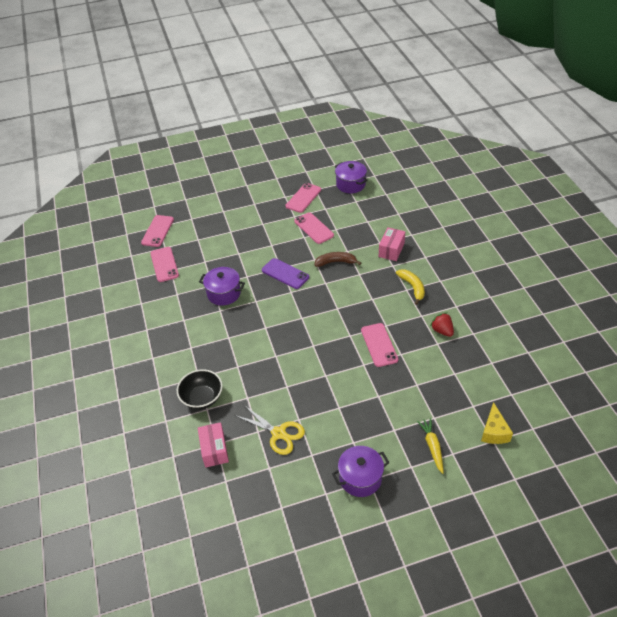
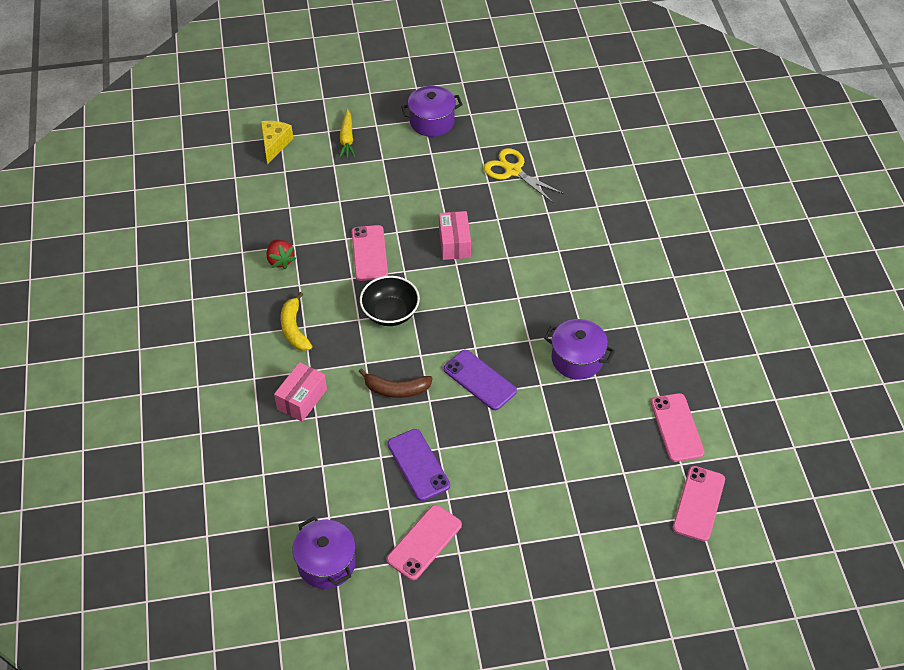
camera: 175 degrees left, 5 degrees up
(202, 398) = (603, 219): black bowl -> black bowl (390, 313)
(214, 450) = (586, 164): pink box -> pink box (454, 243)
(314, 228) = (418, 465): pink phone -> purple phone

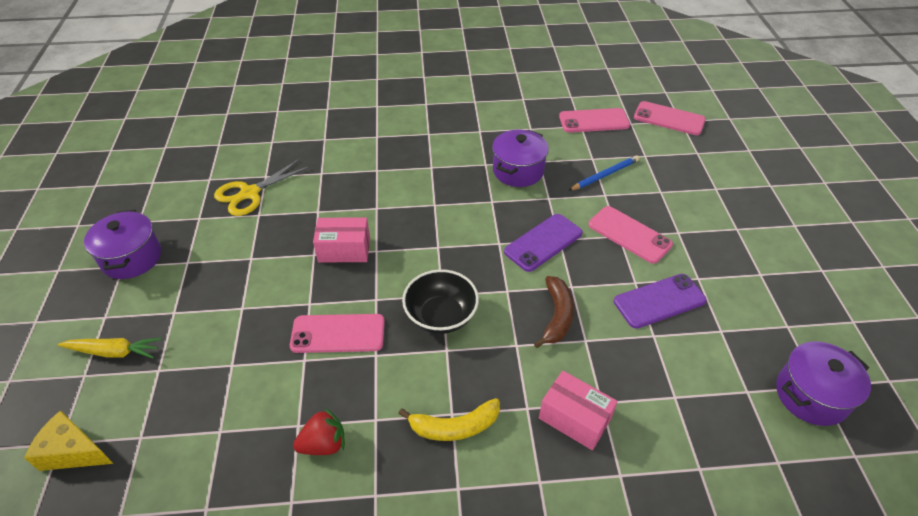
camera: 85 degrees left, 5 degrees down
(424, 542) = (756, 301): pink phone -> pink phone (629, 235)
(584, 433) = (604, 175): none -> blue pencil

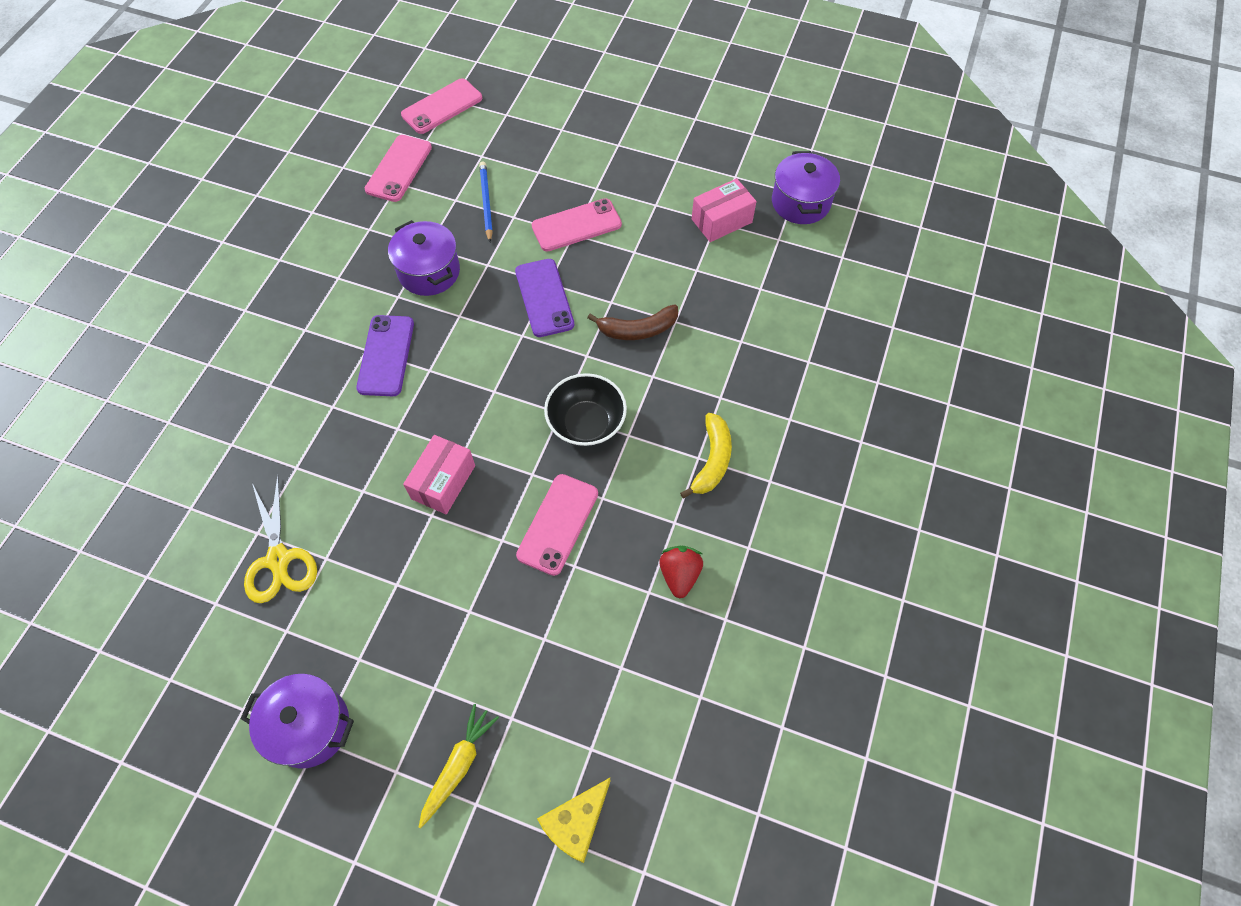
camera: 65 degrees left, 15 degrees up
(557, 316) = (638, 329): brown banana -> brown banana turned 135 degrees clockwise
(574, 418) = (746, 367): pink box -> pink box (721, 221)
(659, 301) = (664, 246): purple phone -> purple phone (386, 355)

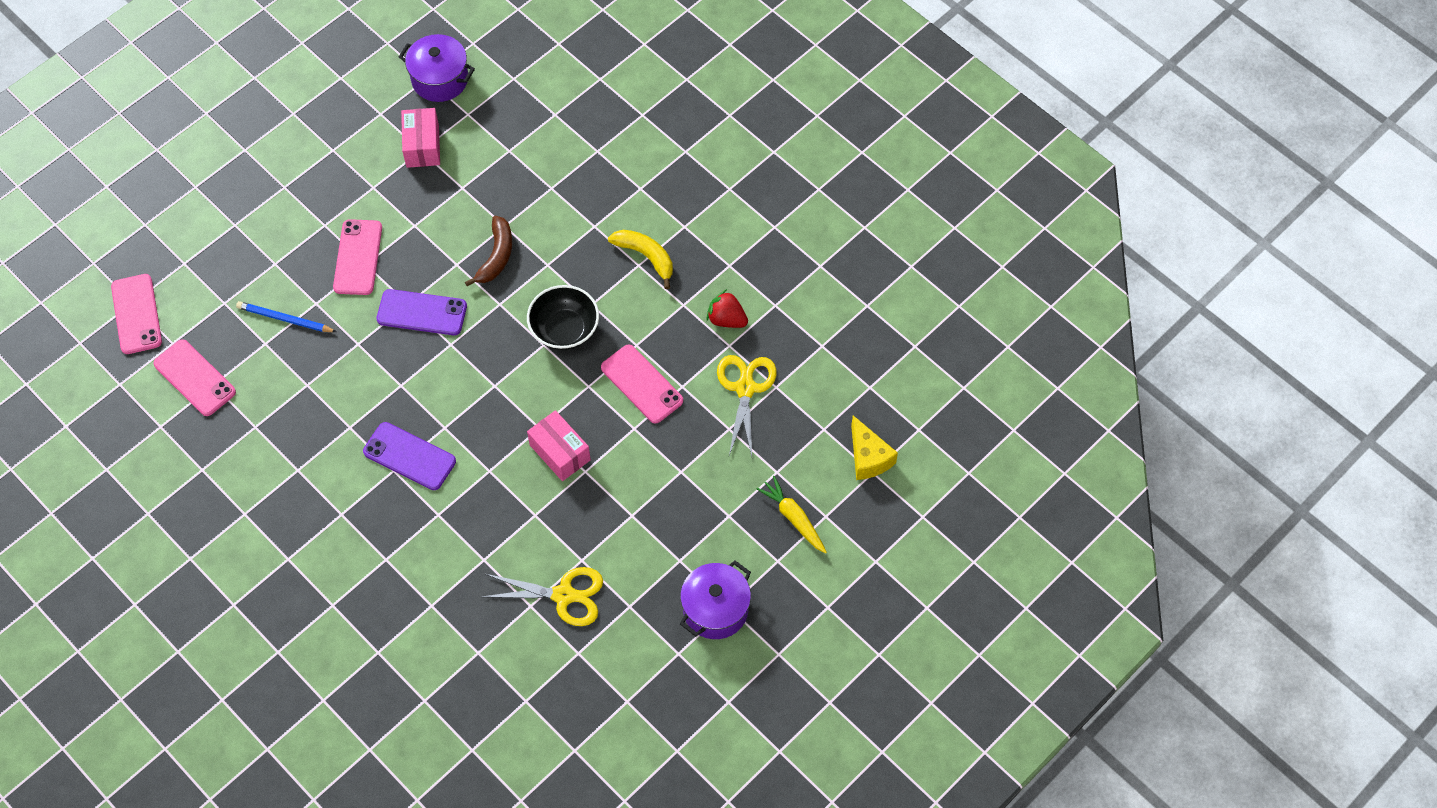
camera: 65 degrees left, 0 degrees up
(429, 272) = (337, 393): purple pot -> none
(603, 634) = (745, 388): none -> yellow scissors

